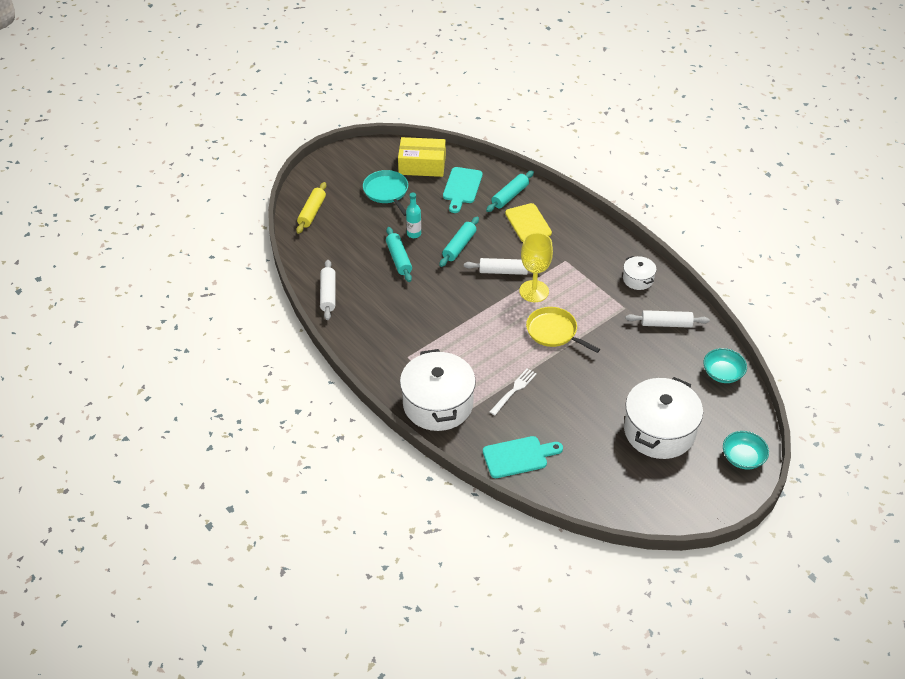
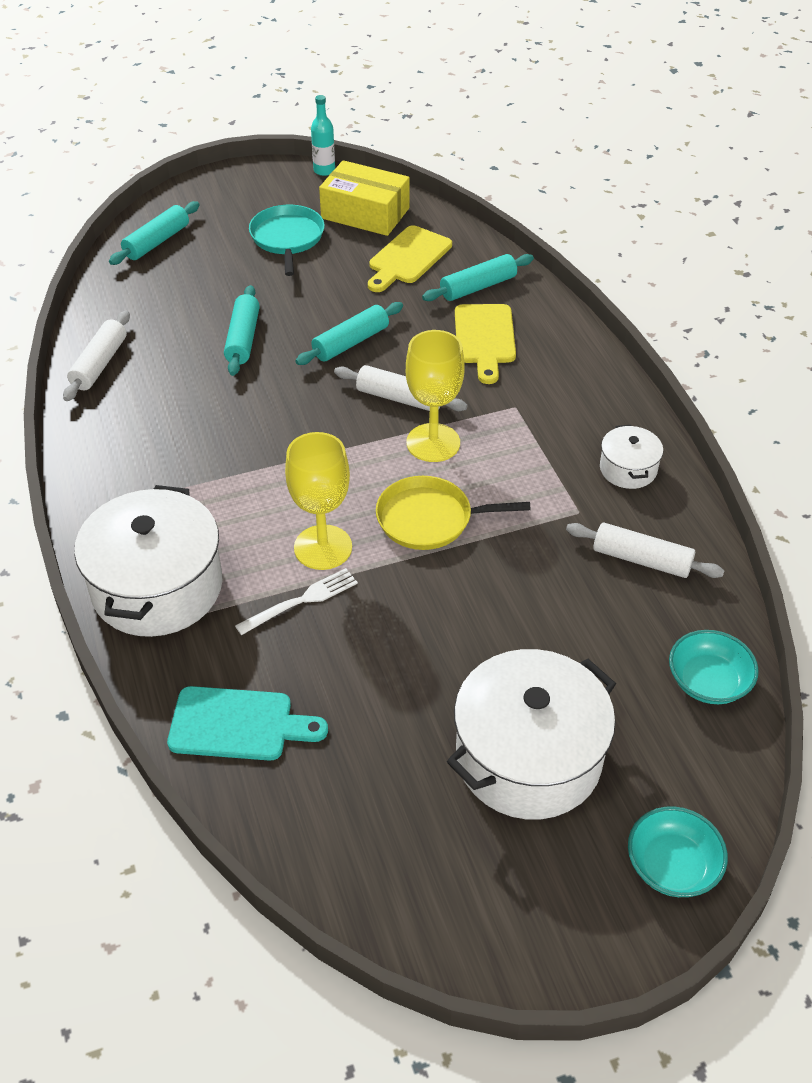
camera: 20 degrees right, 0 degrees up
(312, 212) = (157, 242): yellow rolling pin -> turquoise rolling pin
(414, 234) = (290, 307): turquoise bottle -> turquoise bottle (324, 170)
(461, 188) = (407, 258): turquoise cutting board -> yellow cutting board
(509, 361) = (323, 547): none -> yellow goblet
(554, 332) = (429, 519): yellow pan -> yellow pan turned 60 degrees counterclockwise

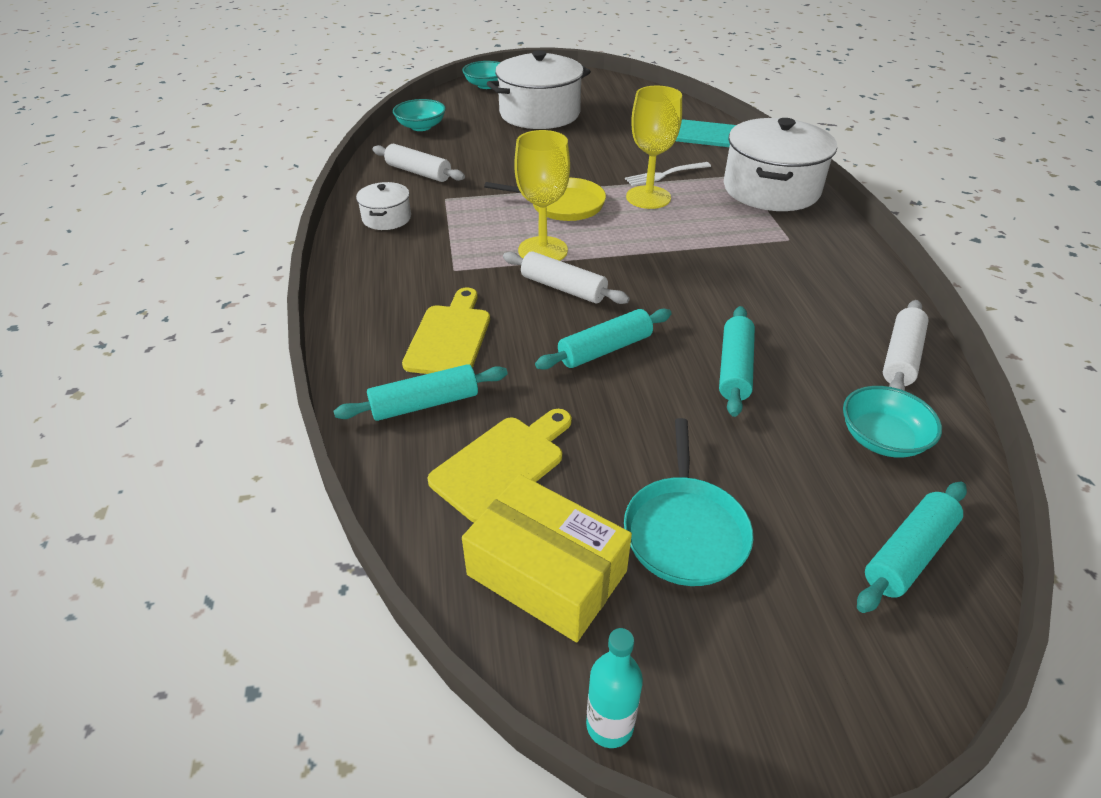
camera: 170 degrees left, 5 degrees down
(144, 300) = (882, 439): none -> turquoise bowl

